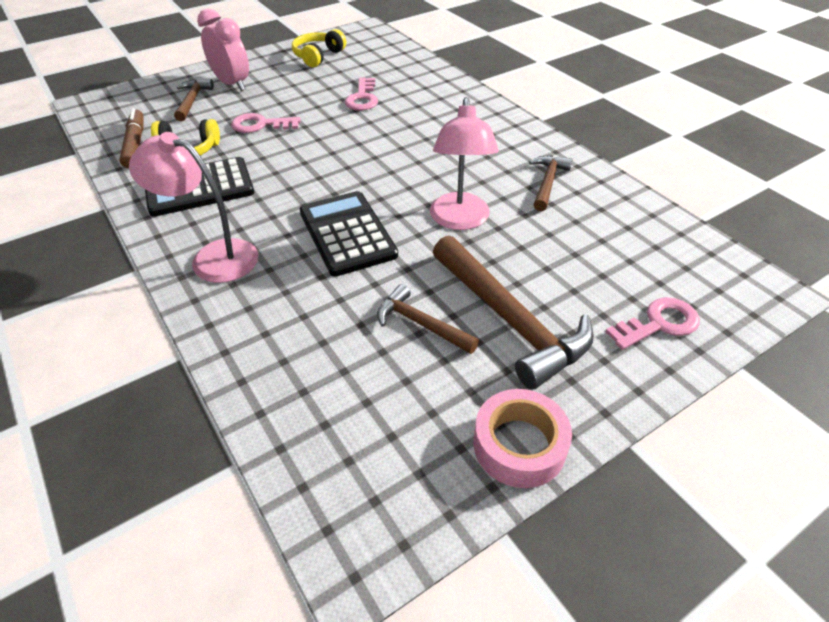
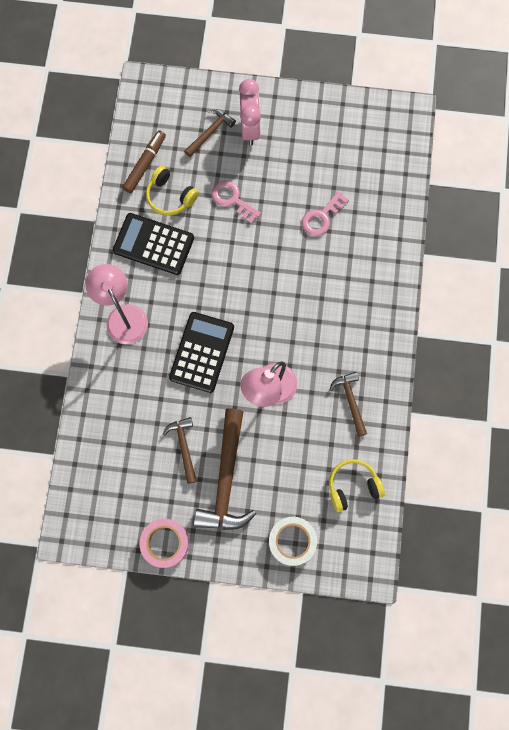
camera: 40 degrees right, 30 degrees up
(318, 56) = (337, 131): yellow headphones -> yellow headphones (353, 486)
(547, 182) = (350, 401): brown hammer -> brown hammer turned 75 degrees counterclockwise
(659, 324) = (292, 541): pink key -> white tape

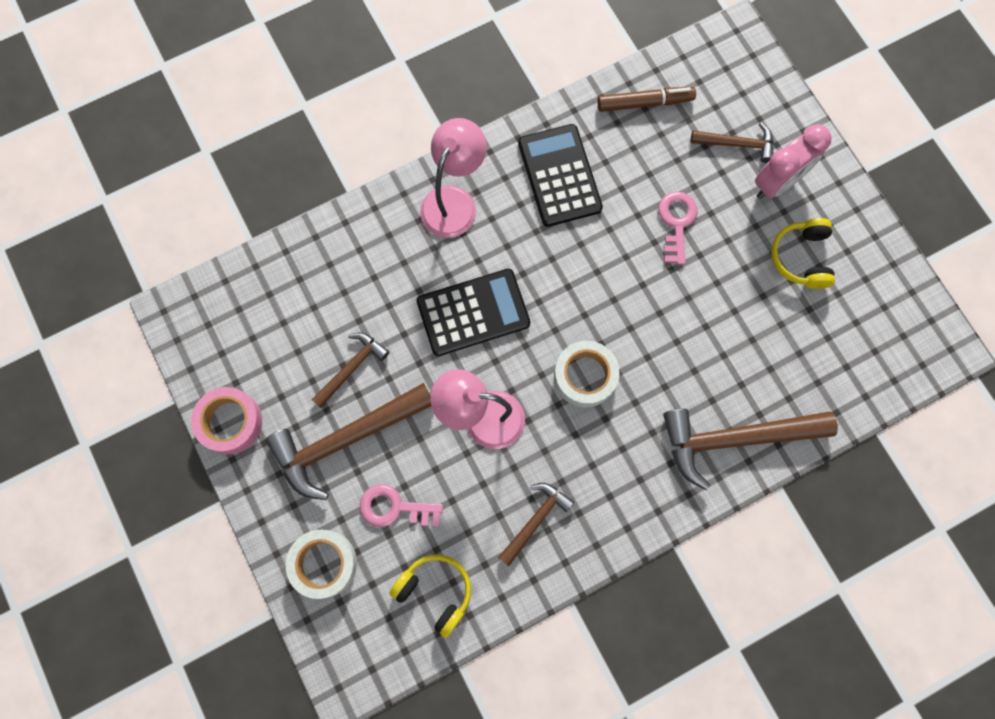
camera: 55 degrees right, 0 degrees up
(170, 197) = (628, 155): yellow headphones -> yellow headphones (801, 258)
(286, 315) = (585, 376): none -> white tape
(321, 217) = (733, 335): pink key -> pink key (394, 507)
(380, 259) = (735, 439): none -> brown hammer

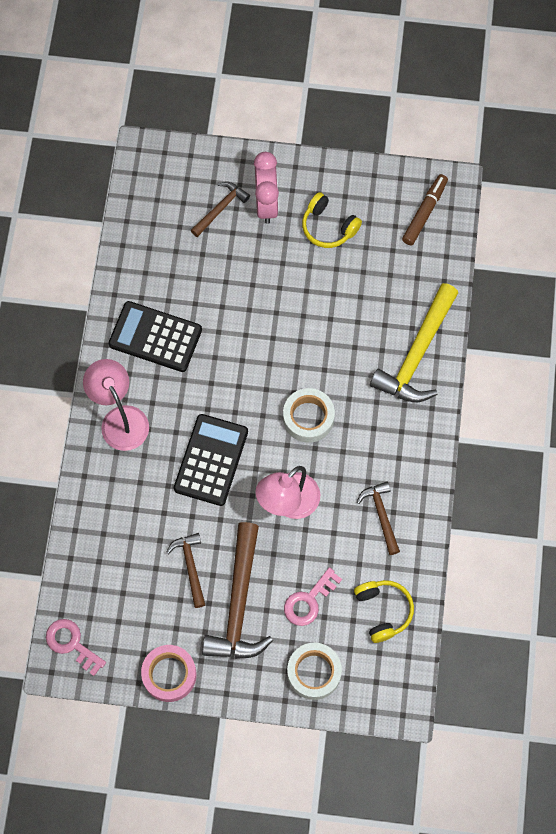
camera: 55 degrees left, 5 degrees down
(435, 592) = (383, 611): yellow headphones -> yellow headphones turned 90 degrees clockwise
(644, 103) = (145, 245): brown marker -> brown marker (424, 212)
(676, 222) = (246, 286): pink key -> pink key (71, 644)
(735, 439) = (417, 354): brown hammer -> yellow hammer

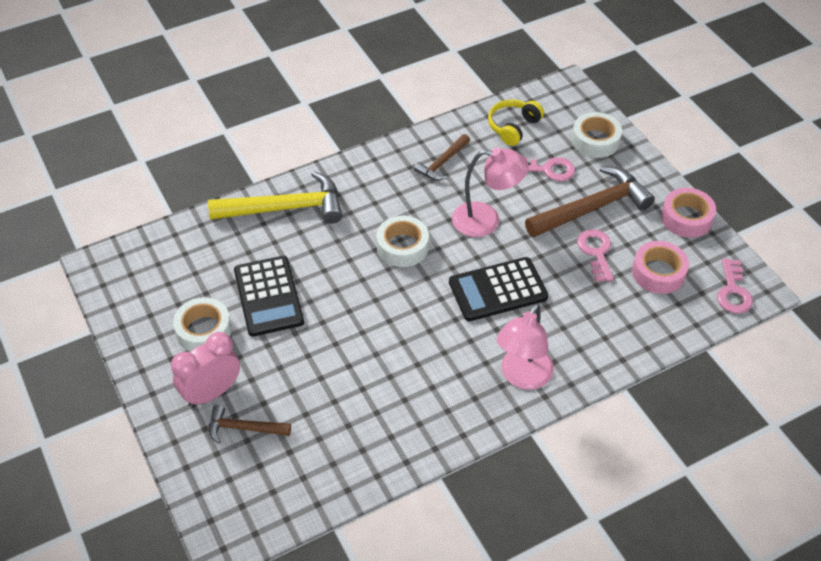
camera: 125 degrees left, 20 degrees down
(133, 600) = (658, 273): none -> pink tape
(155, 337) = (422, 399): black calculator -> black calculator (268, 296)
(190, 567) = (596, 252): brown hammer -> pink key
(328, 227) = (204, 331): yellow headphones -> white tape
(424, 212) = (139, 270): brown marker -> none

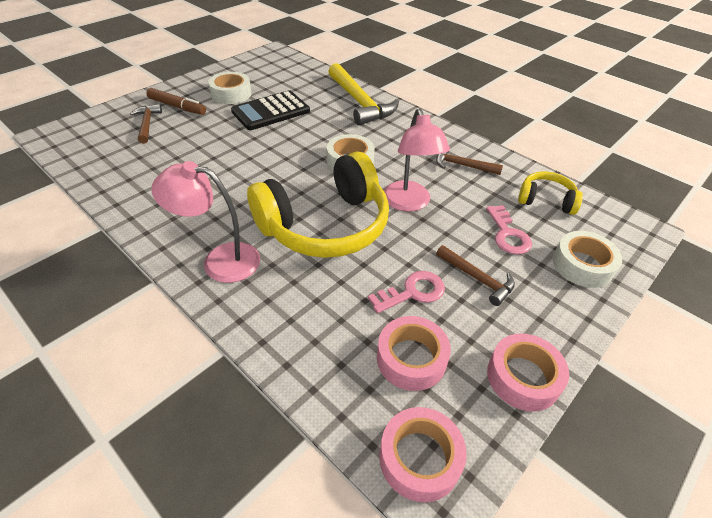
camera: 70 degrees right, 5 degrees down
(212, 393) = (177, 107): pink clock -> brown marker
(498, 290) = (325, 225): black calculator -> yellow headphones
(592, 208) = (477, 278): brown hammer -> brown hammer, size x0.54
(733, 291) = (419, 458): pink key -> pink tape

